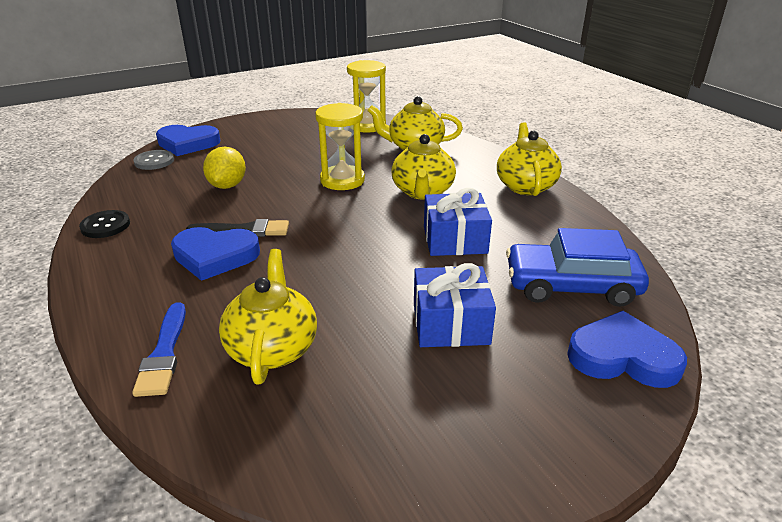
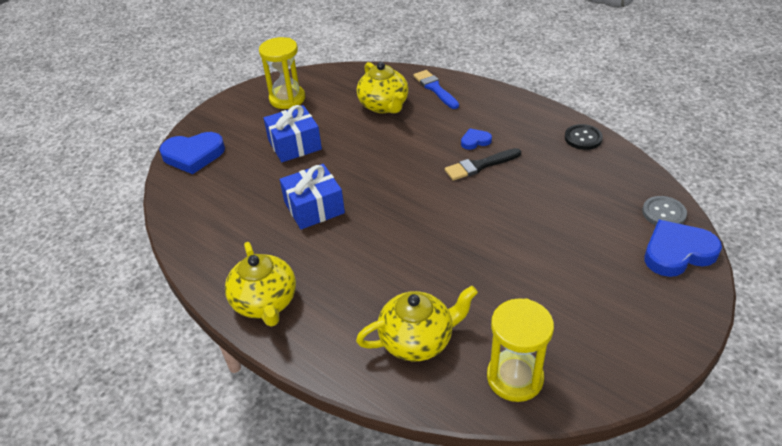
camera: 160 degrees right, 10 degrees up
(215, 256) = (475, 141): blue heart -> blue heart, size x0.50
(227, 186) = (551, 205): yellow lemon -> none
(342, 180) = (454, 248): yellow hourglass -> yellow hourglass (287, 99)
(422, 192) = (366, 257): yellow teapot -> none
(571, 286) = (220, 192): blue car -> none

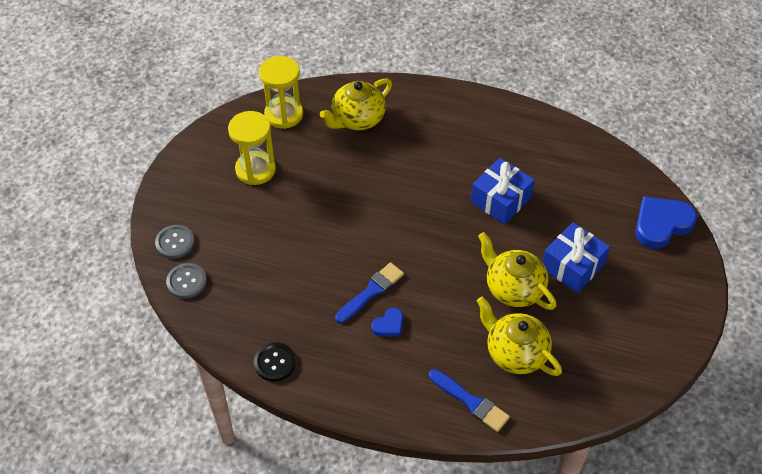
camera: 155 degrees right, 10 degrees up
(265, 302) = (480, 113): yellow teapot -> yellow teapot (513, 288)
(287, 99) = (634, 332): yellow hourglass -> yellow hourglass (255, 169)
(480, 165) = (371, 292): black brush -> blue brush
(677, 252) = (175, 242): blue heart -> grey button

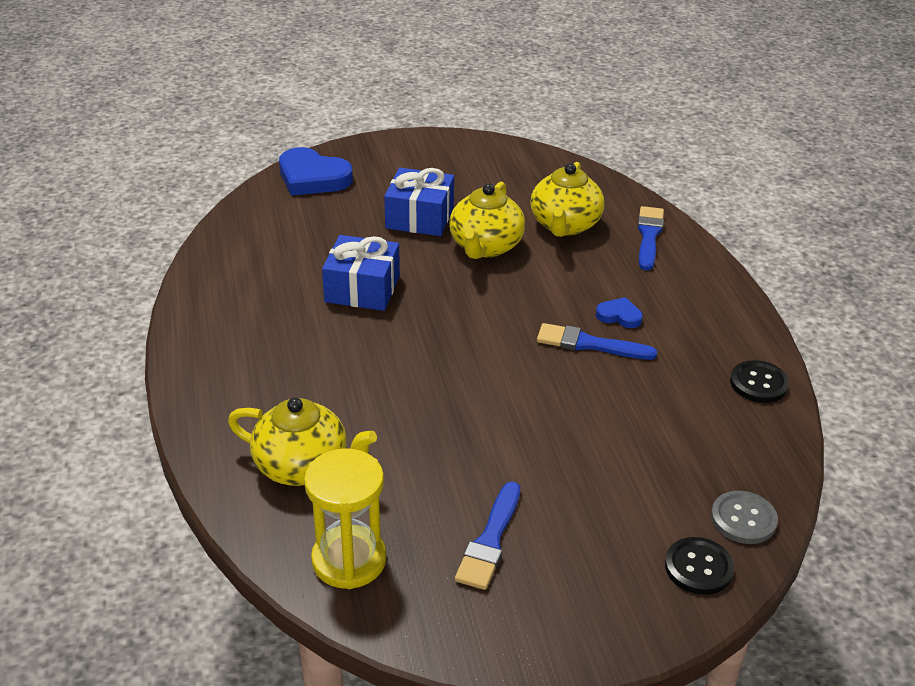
camera: 120 degrees left, 15 degrees down
(175, 242) = (698, 567): grey button -> black button
(255, 169) = (490, 540): yellow hourglass -> blue brush

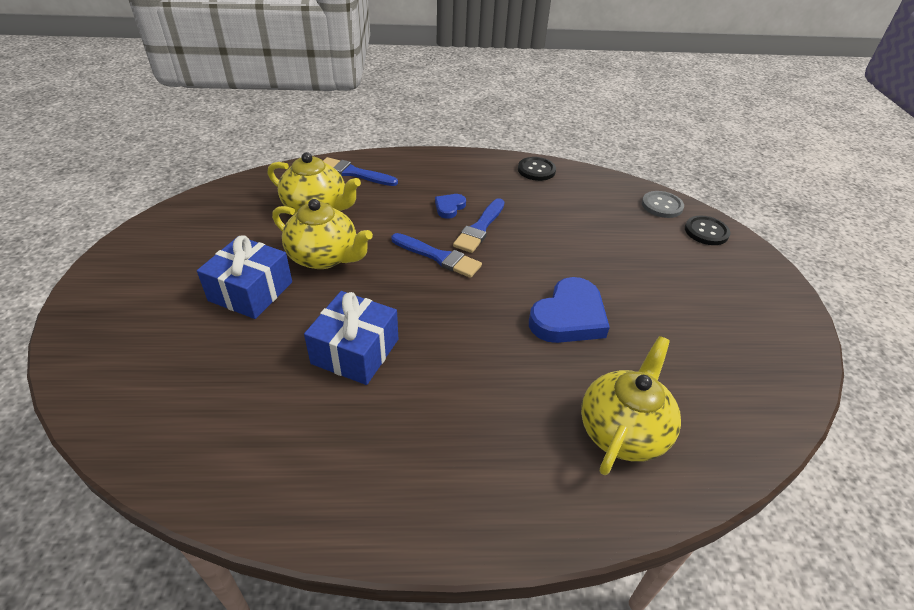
camera: 80 degrees left, 5 degrees up
(312, 178) = (107, 368): blue heart -> blue heart (569, 317)
(349, 560) = (736, 409): yellow hourglass -> none
(490, 540) = (698, 319): blue brush -> blue brush (438, 257)

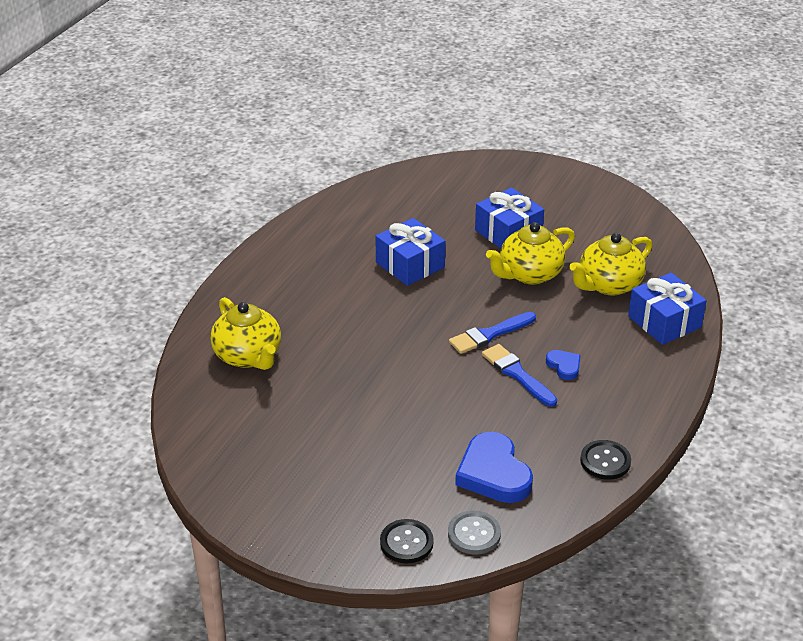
camera: 120 degrees right, 5 degrees down
(354, 173) = (664, 322): blue brush -> blue gift
(569, 317) = (364, 379): blue heart -> blue heart (493, 473)

